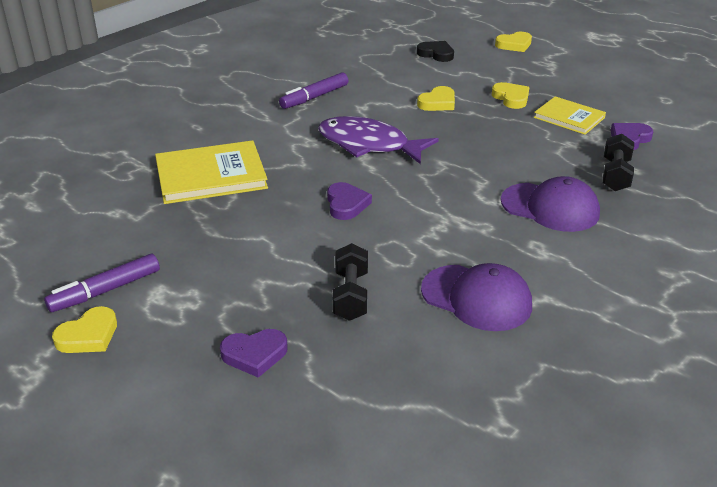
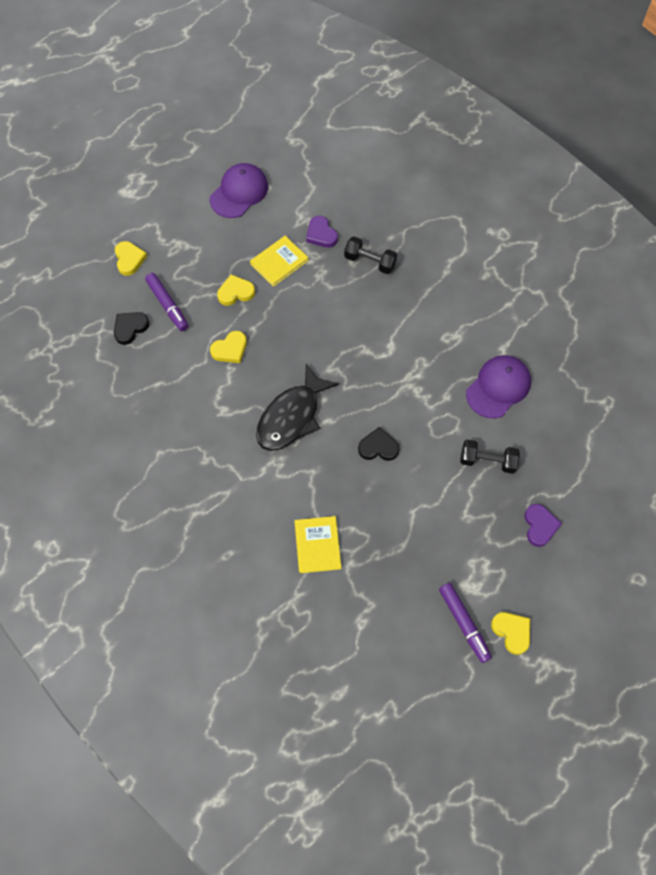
camera: 80 degrees left, 30 degrees up
(211, 175) = (317, 545): yellow book -> yellow book, size x0.63
(314, 97) = (194, 447): purple marker -> purple marker (167, 305)
(346, 204) = (378, 447): purple heart -> black heart
(369, 145) = (292, 416): purple fish -> black fish
(438, 103) = (230, 349): yellow heart -> yellow heart turned 90 degrees clockwise
(550, 207) = (404, 315): purple cap -> purple cap (239, 192)

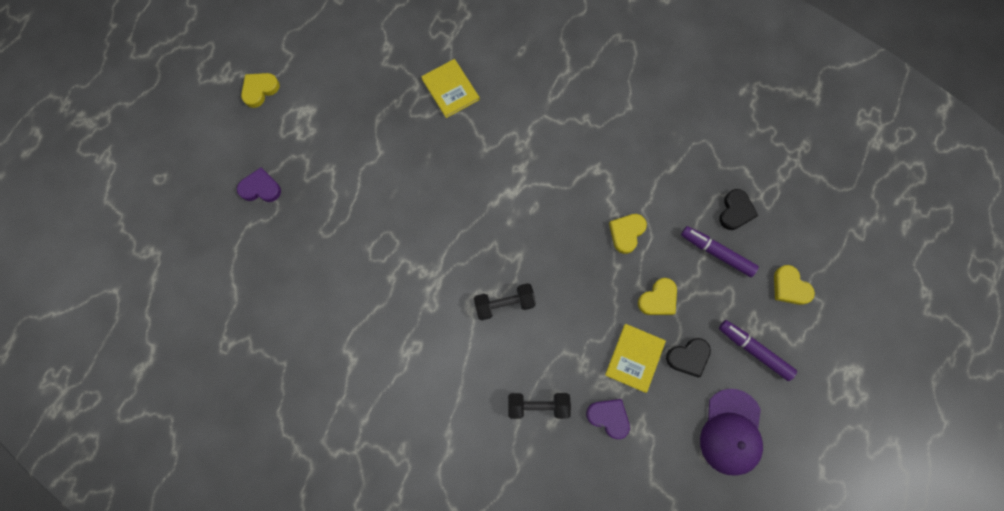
camera: 155 degrees right, 10 degrees up
(292, 416) = (530, 191): black fish -> none
(378, 447) = (436, 197): black heart -> black heart (688, 357)
(464, 623) = (302, 80): purple marker -> purple marker (754, 350)
(487, 461) = (328, 228): black dumbbell -> black dumbbell (504, 304)
(498, 387) = (342, 312): purple cap -> none
(512, 632) = (260, 90): yellow heart -> yellow heart turned 105 degrees clockwise
(539, 526) = (260, 188): purple heart -> purple heart turned 120 degrees clockwise

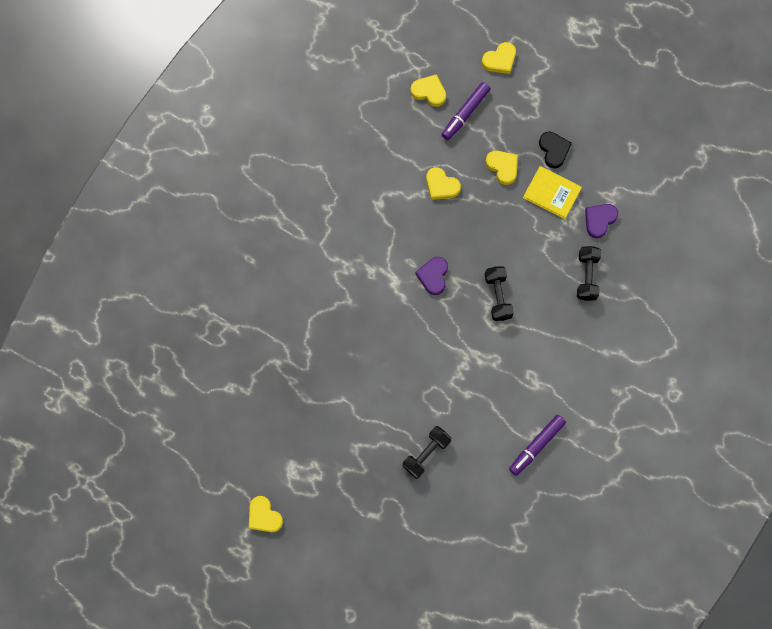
camera: 85 degrees left, 0 degrees up
(260, 188) = (369, 514): purple heart -> purple heart (433, 276)
(325, 240) = (426, 453): none -> black dumbbell
(450, 89) = (284, 329): yellow book -> none
(731, 432) = (616, 126): purple cap -> none
(735, 211) = (429, 92): black heart -> yellow heart
(754, 350) = (551, 97): purple marker -> purple marker (536, 446)

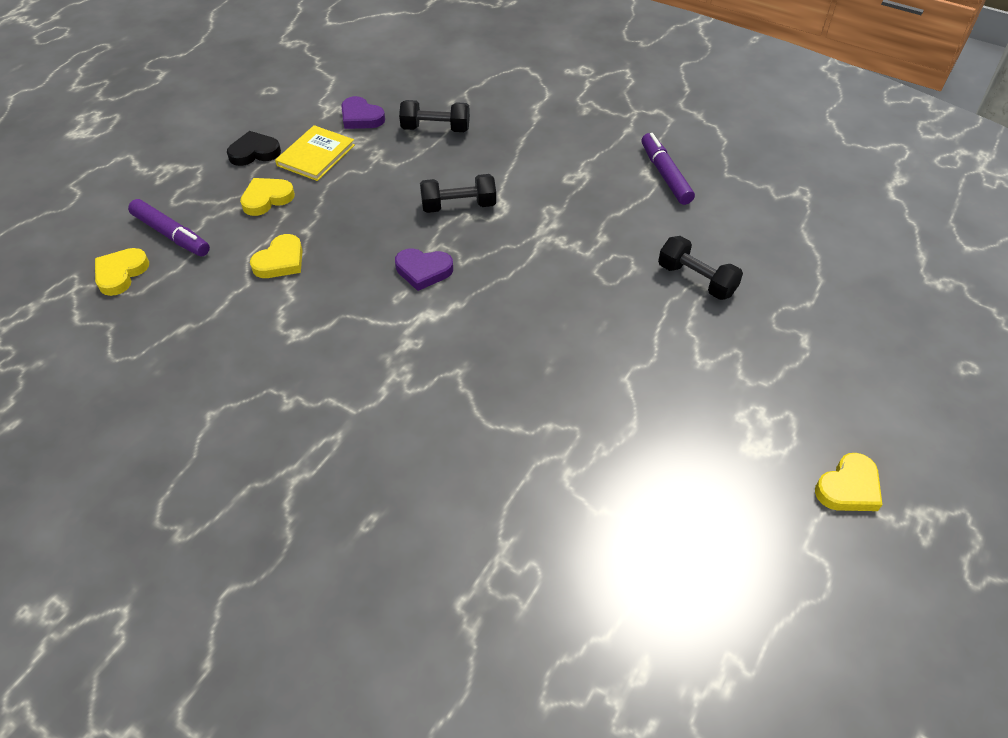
camera: 90 degrees left, 25 degrees down
(500, 60) = (100, 199): yellow heart -> none
(536, 446) = (665, 175): purple marker -> purple marker turned 150 degrees counterclockwise

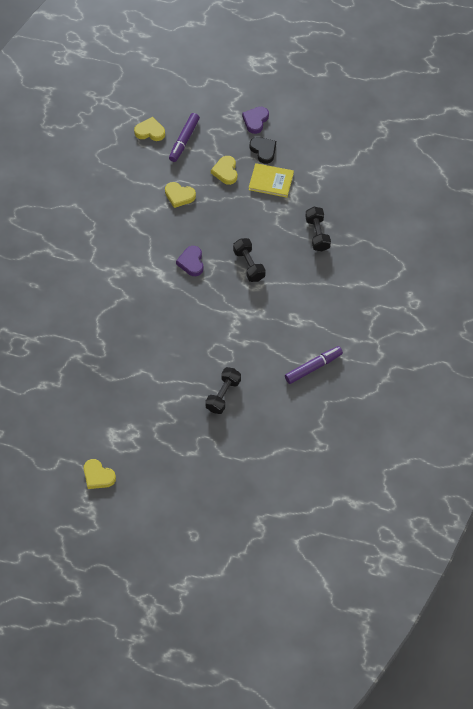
camera: 75 degrees right, 10 degrees up
(267, 199) = (225, 171): yellow heart -> yellow heart turned 135 degrees counterclockwise
(361, 117) = (315, 192): purple heart -> purple heart (255, 121)

